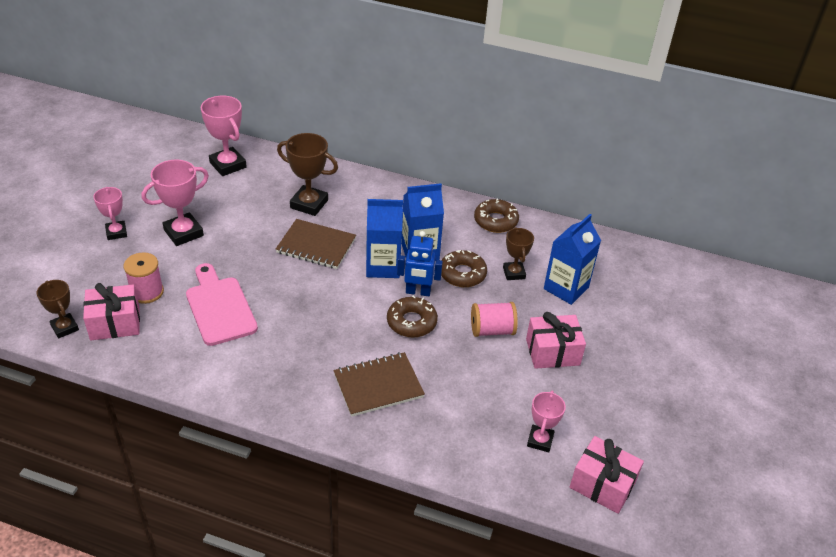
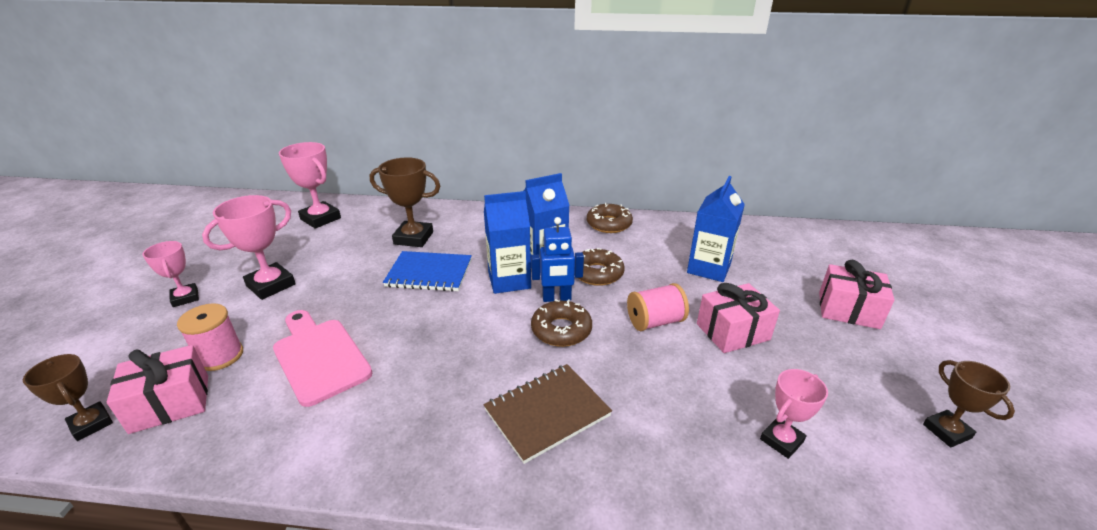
camera: 10 degrees left, 10 degrees down
(316, 246) = (429, 273): brown notebook -> blue notebook
(514, 273) = (649, 264): brown trophy -> brown trophy (946, 431)
(540, 440) = (781, 440): pink trophy -> pink trophy turned 45 degrees clockwise
(602, 484) = (896, 484): pink gift -> pink gift (848, 310)

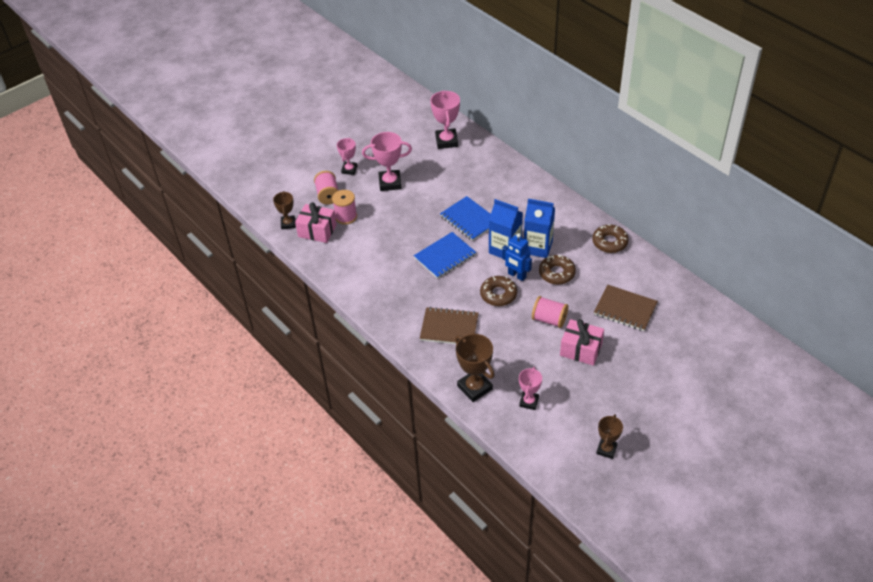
camera: 45 degrees right, 15 degrees up
(162, 344) = (328, 195): none -> pink spool
(319, 357) = (383, 242): pink cutting board -> none
(413, 238) = (483, 187): brown trophy -> brown trophy (474, 387)
(439, 326) = (445, 256): none -> blue notebook
(708, 268) = (625, 309): blue carton -> brown notebook
(781, 440) = (529, 402): pink trophy -> pink trophy turned 75 degrees counterclockwise
(848, 310) = (664, 381): pink gift -> none

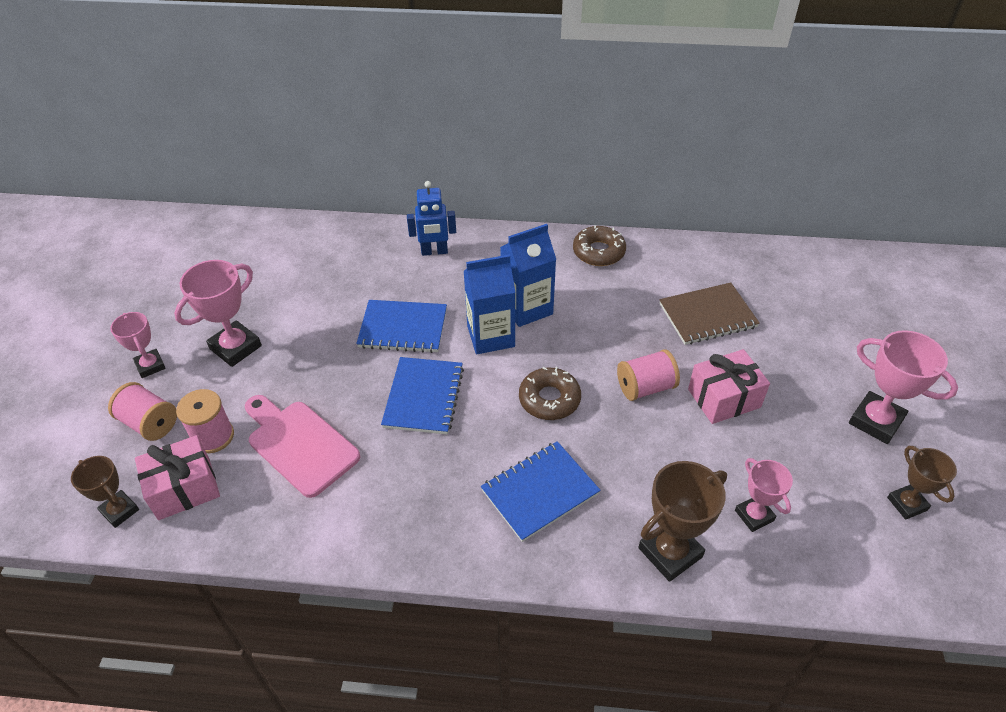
camera: 45 degrees left, 0 degrees up
(375, 242) = (299, 444): none -> pink cutting board
(446, 141) = (263, 249): pink trophy -> pink trophy (875, 421)
(449, 328) = (540, 492): brown notebook -> blue notebook
(474, 387) = (670, 552): brown trophy -> brown trophy turned 45 degrees counterclockwise
(516, 275) = (543, 359): blue robot -> blue robot (434, 252)
(557, 273) = (585, 325): brown donut -> none

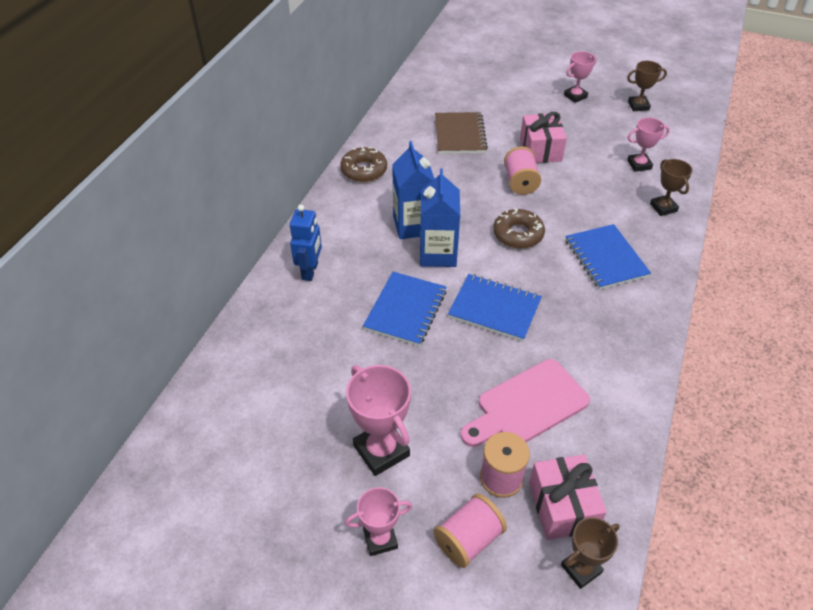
camera: 75 degrees left, 0 degrees up
(670, 552) = (663, 208): brown trophy -> brown trophy, size x0.63
(875, 421) = (575, 96): pink trophy -> pink trophy, size x0.63

